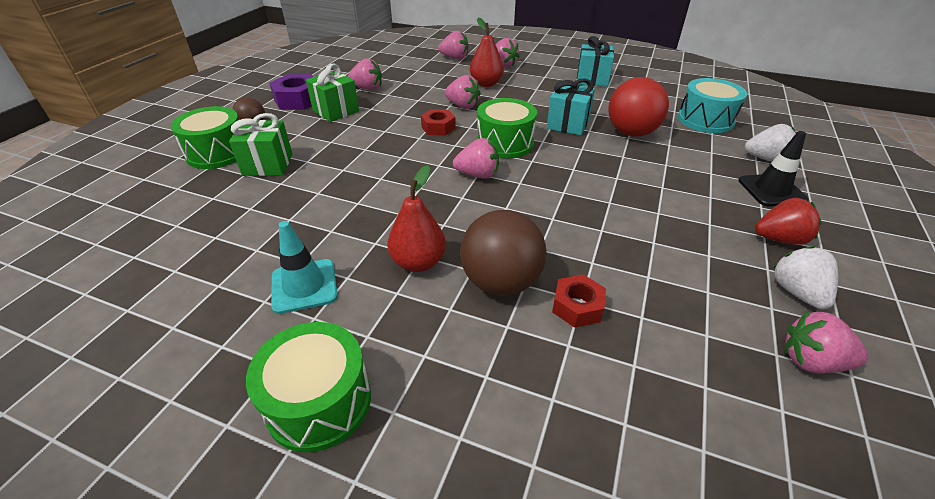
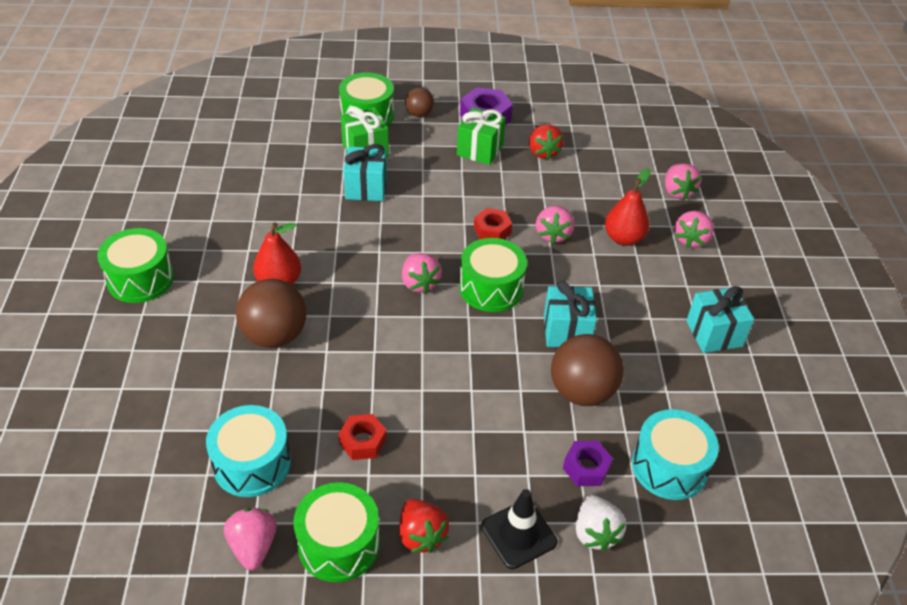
camera: 65 degrees right, 5 degrees up
(304, 286) = (231, 232): turquoise traffic cone -> none
(324, 176) = (366, 188): none -> turquoise gift
(367, 88) = (543, 152): pink strawberry -> red strawberry
(577, 307) = (264, 387): red nut -> red nut (363, 441)
(631, 133) = (582, 392): red ball -> brown ball
(690, 339) = (252, 463): none -> turquoise drum
(705, 148) = (586, 468): none -> purple nut
(797, 292) = (339, 544): white strawberry -> green drum

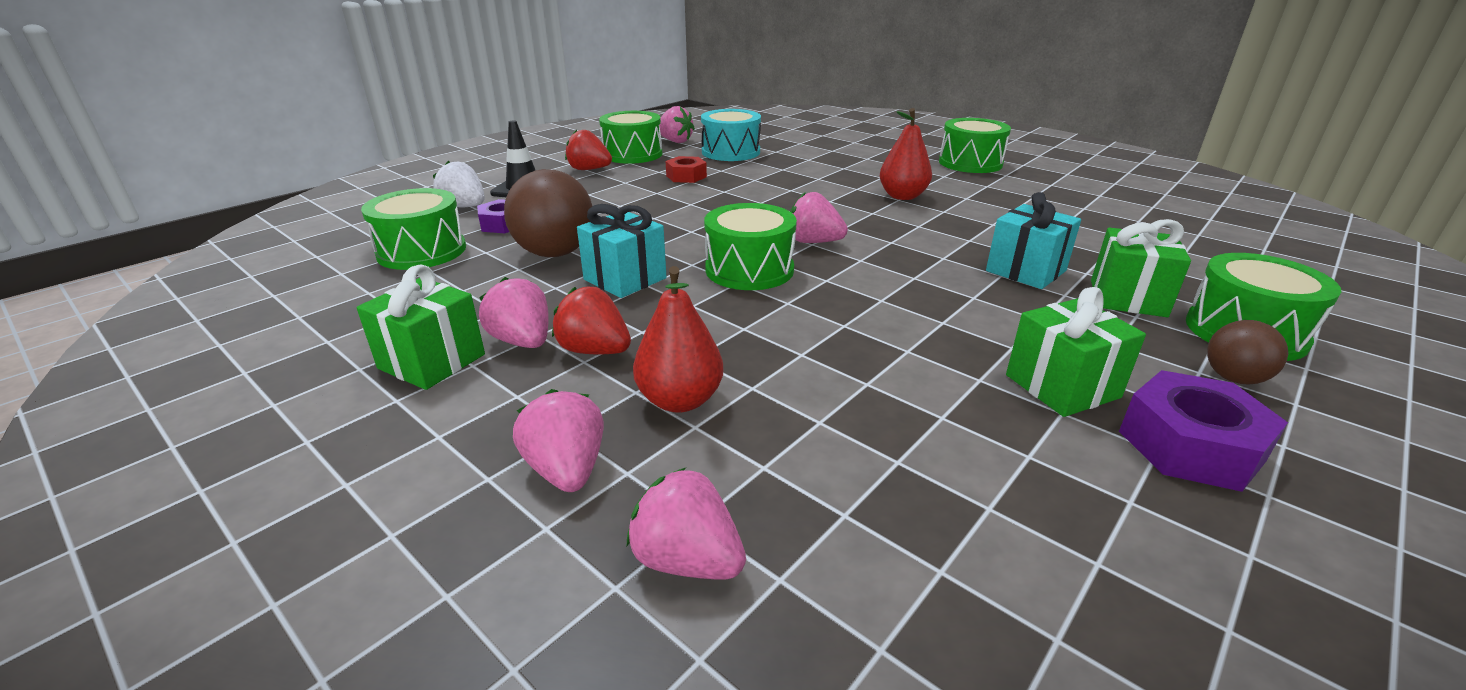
camera: 135 degrees right, 15 degrees down
(275, 335) = (836, 181): brown ball -> none
(492, 230) = (843, 310): red nut -> none
(543, 152) = (1003, 452): red strawberry -> red strawberry (594, 350)
(553, 234) = (775, 346): pink strawberry -> pink strawberry (523, 341)
(669, 467) = (422, 251): turquoise drum -> green drum
(714, 334) = (432, 361): turquoise gift -> green gift

